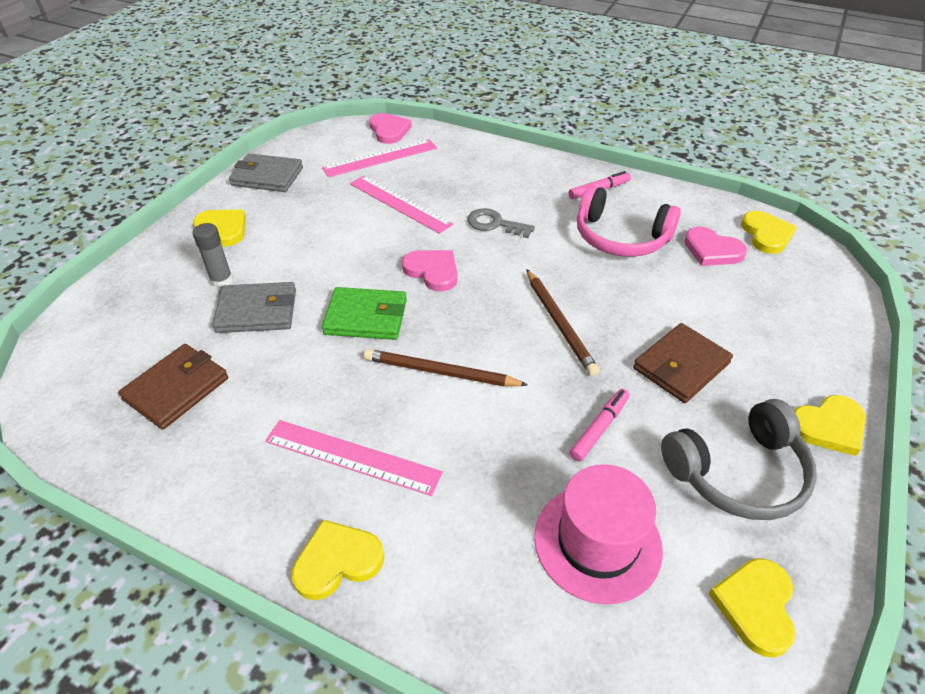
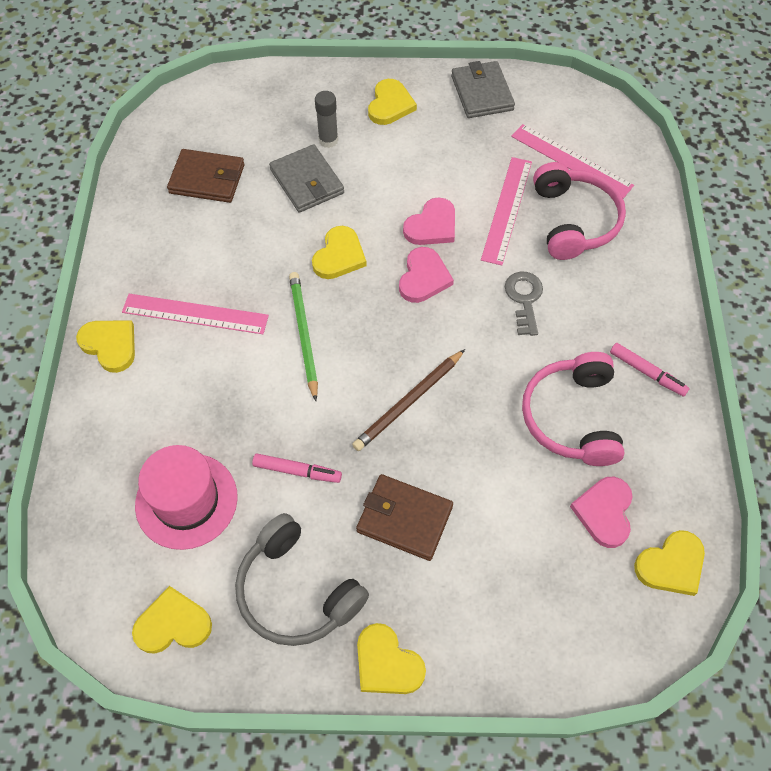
camera: 65 degrees right, 15 degrees up
(352, 457) = (195, 314): pink ruler -> pink ruler turned 75 degrees counterclockwise
(366, 317) = (339, 256): green wallet -> yellow heart
(389, 130) = (626, 145): pink heart -> pink heart (432, 226)
(438, 176) = (574, 220): none -> pink headphones
(440, 372) = (303, 335): brown pencil -> green pencil

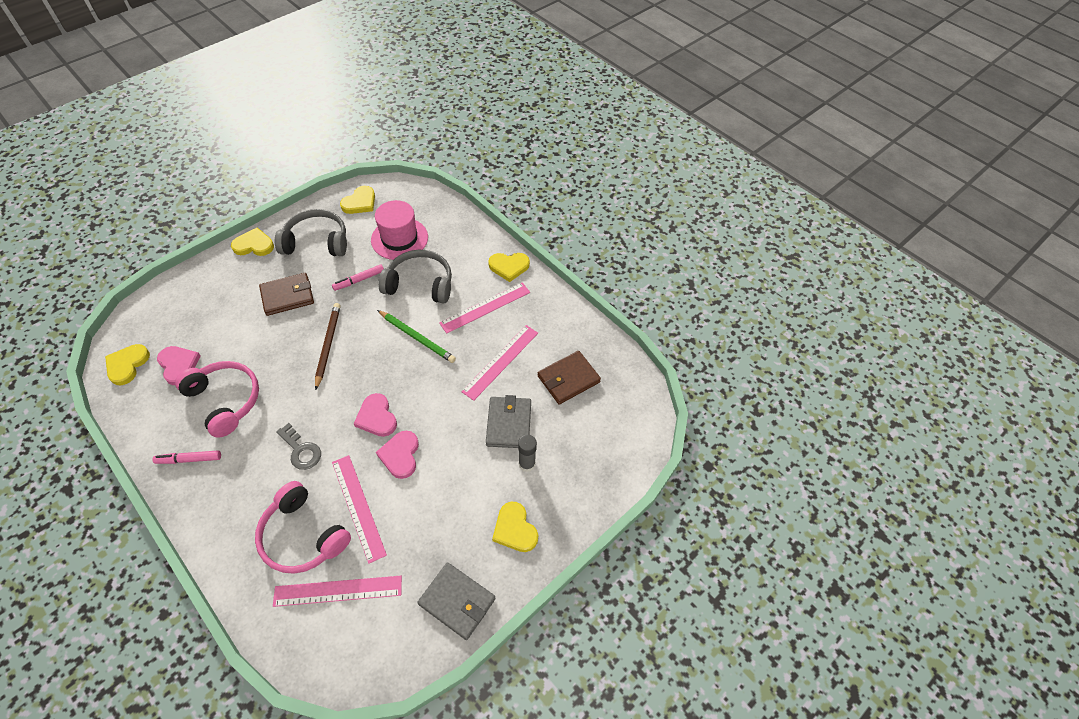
camera: 135 degrees right, 5 degrees down
(232, 404) = (420, 284): none -> grey headphones
(248, 242) = (501, 361): none -> pink ruler
(307, 181) = (508, 424): grey wallet -> grey wallet turned 75 degrees clockwise
(339, 256) = (440, 393): yellow heart -> none

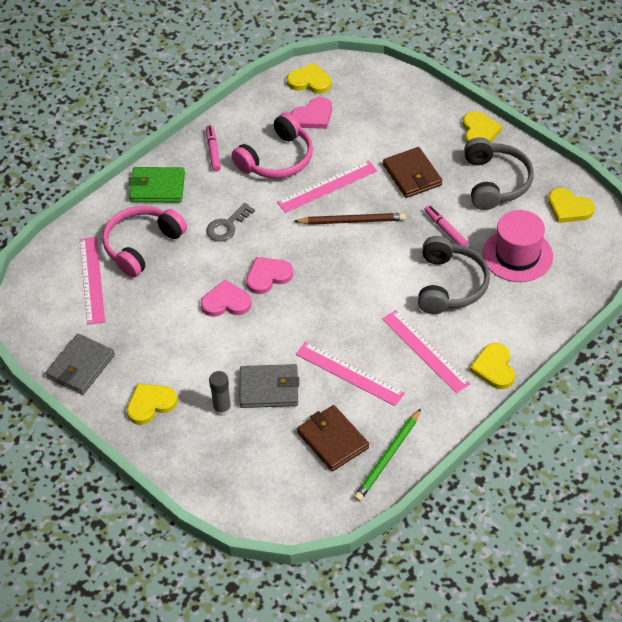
camera: 90 degrees right, 5 degrees down
(222, 518) = (157, 187): none -> green wallet
(358, 507) = (170, 279): pink ruler -> pink ruler (327, 186)
(417, 337) = (372, 294): green pencil -> green pencil (388, 457)

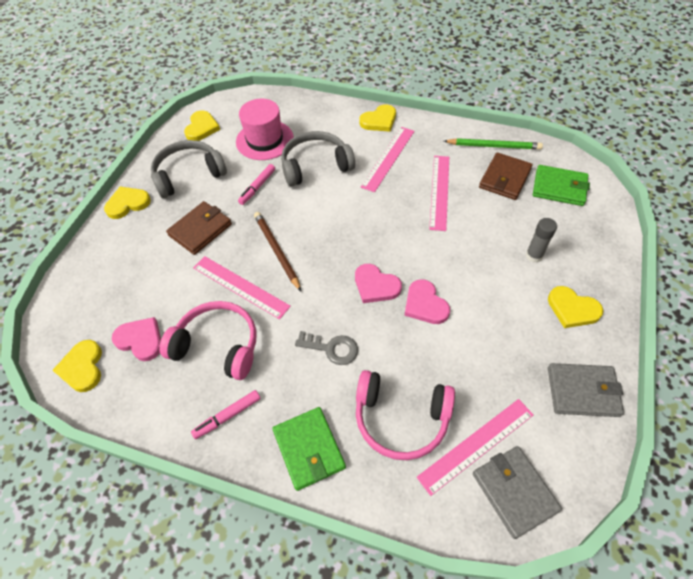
camera: 115 degrees left, 5 degrees up
(269, 388) = (490, 234): grey wallet -> grey wallet (514, 492)
(289, 482) = (559, 188): none -> green wallet

